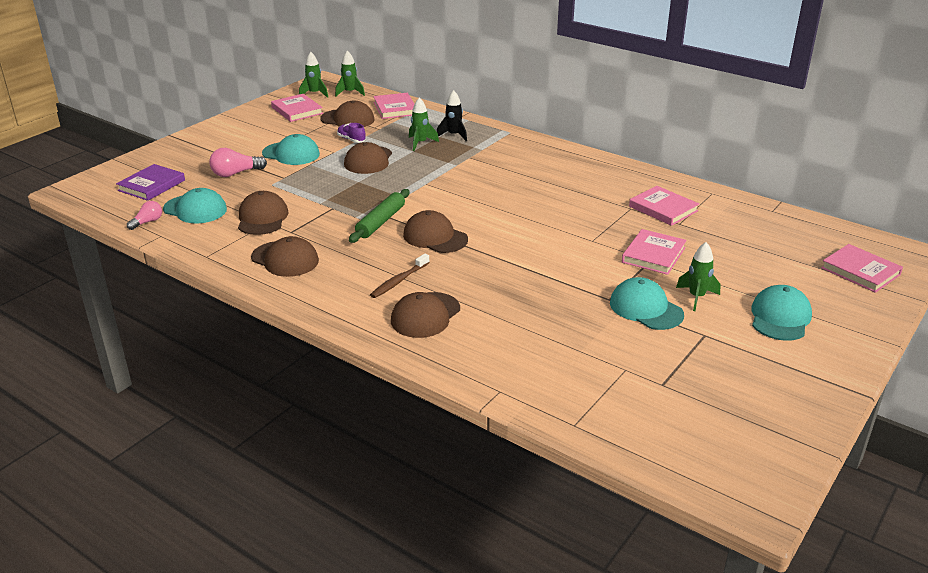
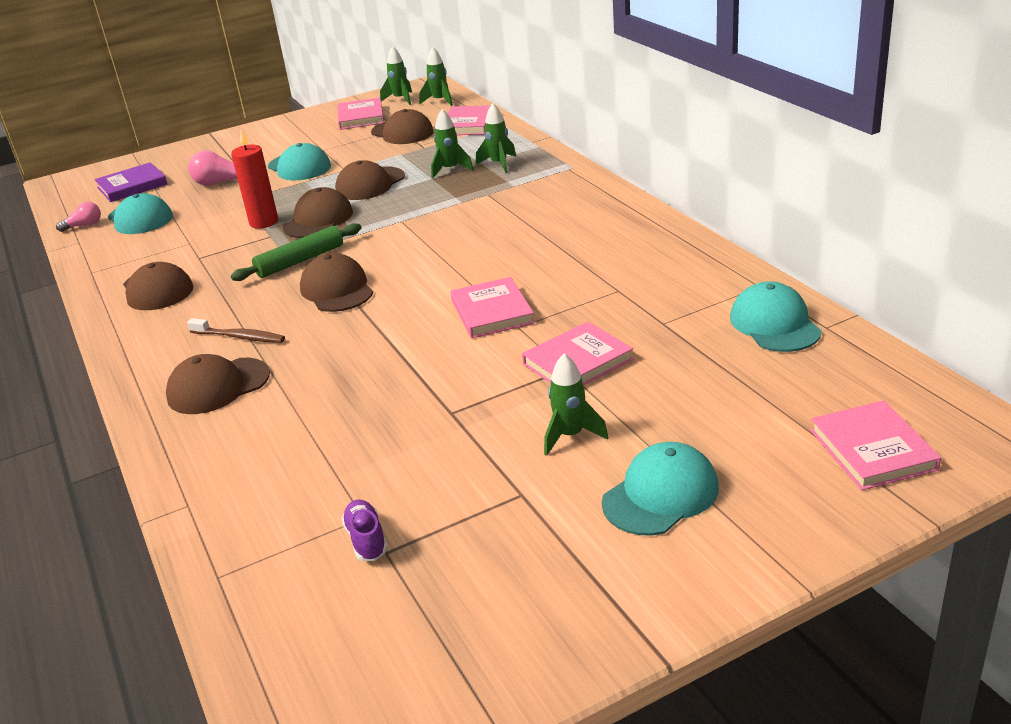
camera: 30 degrees right, 0 degrees up
(262, 218) = (189, 237): brown cap -> brown cap (318, 220)
(314, 198) = (264, 222): none -> red candle
(351, 140) = (379, 157): purple shoe -> purple shoe (366, 540)
(399, 281) = (239, 337): brown toothbrush -> brown toothbrush turned 135 degrees counterclockwise
(453, 135) = (499, 164): black rocket -> green rocket
(646, 308) = (483, 437): turquoise cap -> turquoise cap (774, 324)
(663, 209) = (663, 298): pink book -> pink book (492, 312)

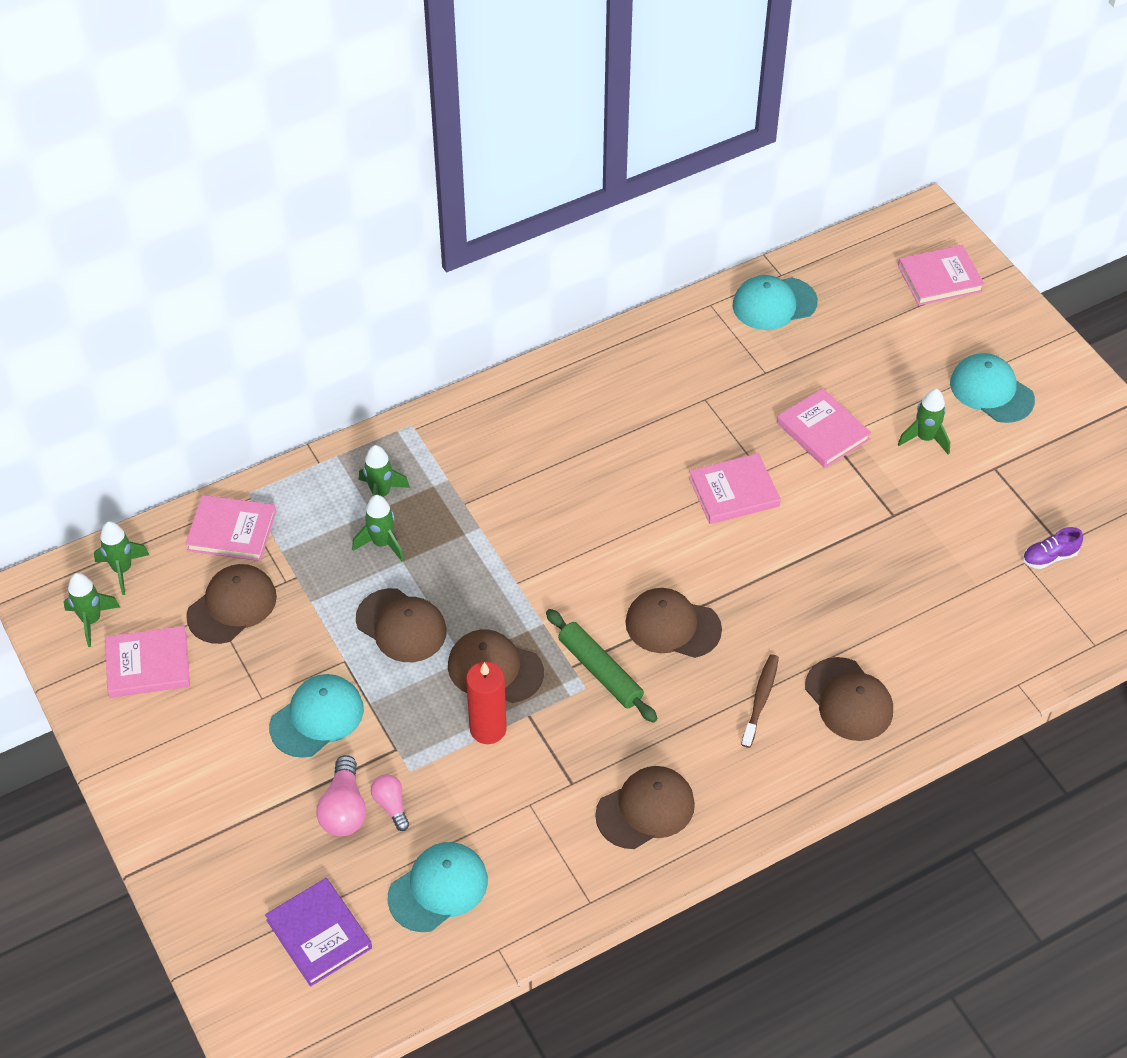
camera: 95 degrees left, 20 degrees up
(84, 225) = (445, 959): pink light bulb -> pink light bulb (391, 805)
(337, 289) = (672, 626): brown cap -> brown cap turned 45 degrees clockwise

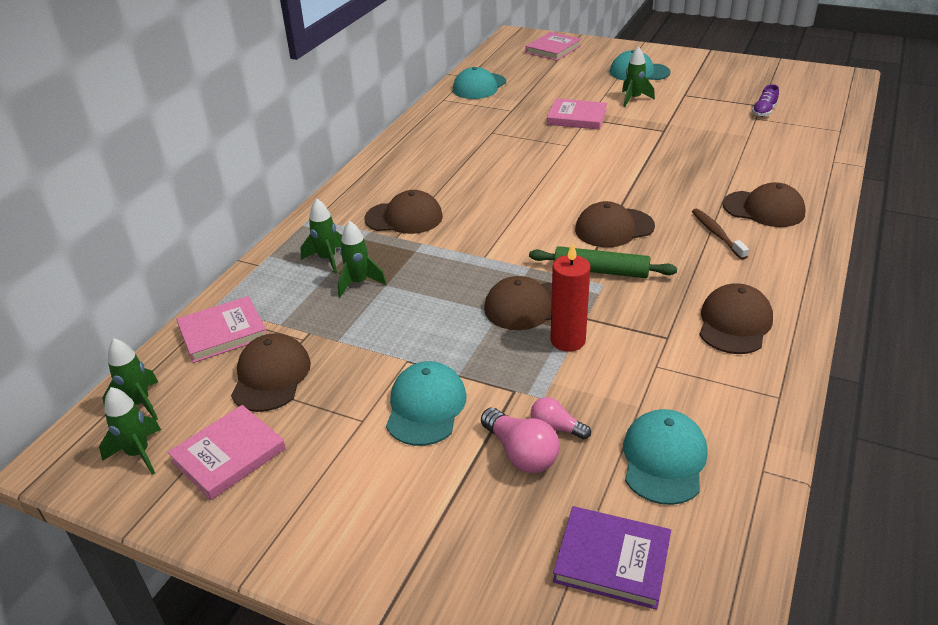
camera: 35 degrees left, 15 degrees down
(401, 626) = (428, 318): brown cap -> brown cap (404, 218)
(734, 492) = (563, 159): pink book -> none

